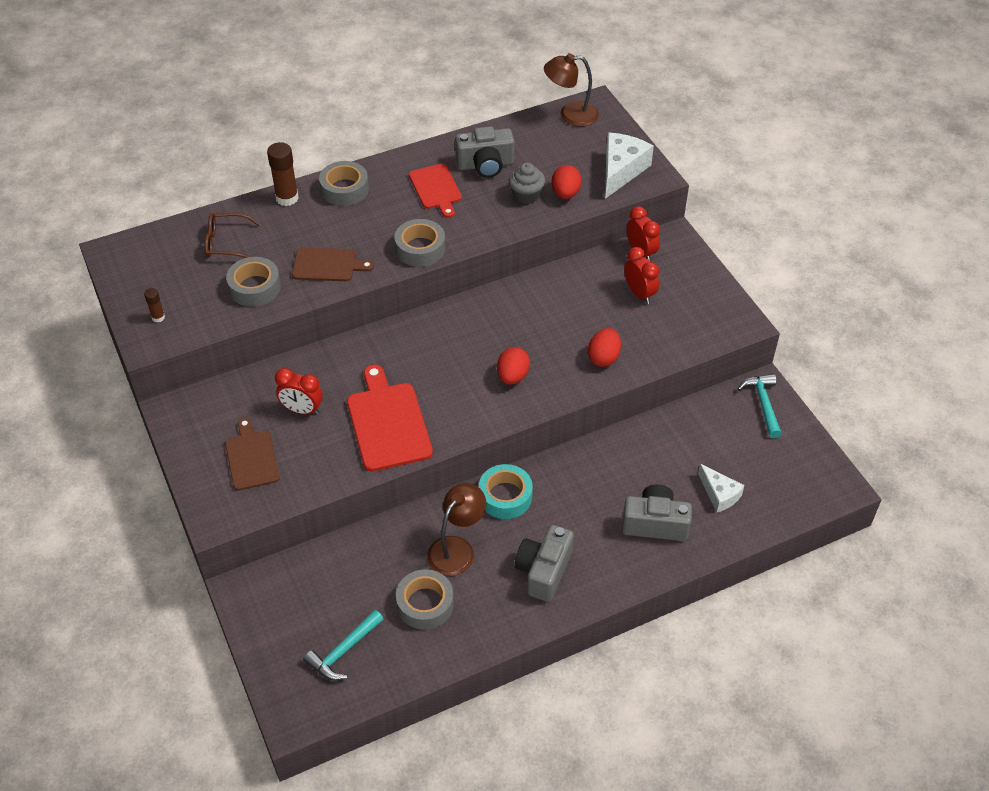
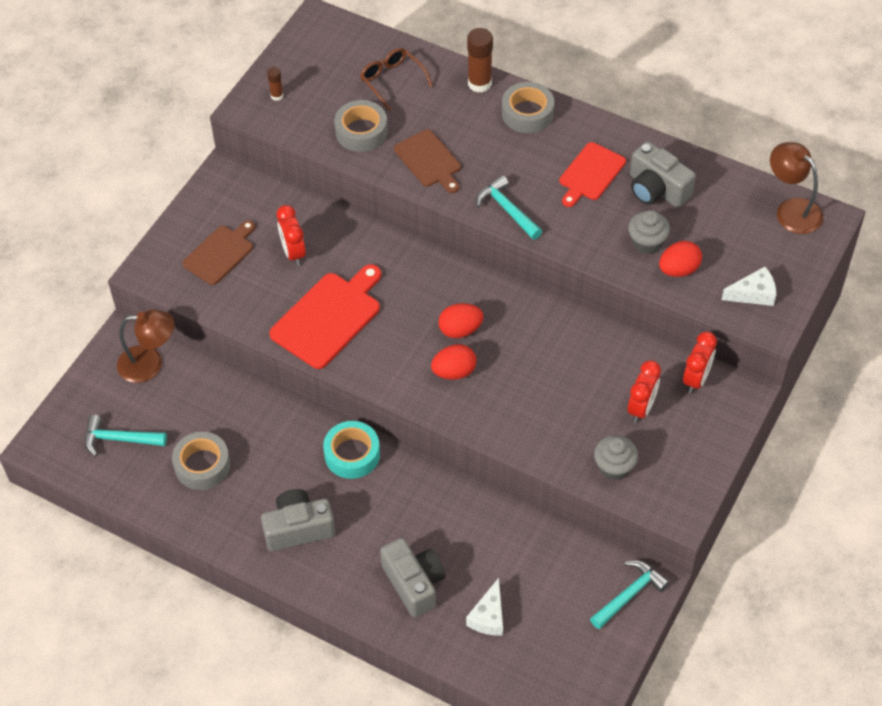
camera: 55 degrees right, 5 degrees up
(420, 249) = (507, 209): grey tape -> turquoise hammer
(457, 548) = (272, 453): brown lamp -> brown lamp (150, 364)
(603, 357) = (536, 426): red egg -> red egg (460, 330)
(621, 171) = (753, 294): white cheese -> white cheese, size x0.63
(676, 336) = (614, 467): none -> grey cupcake

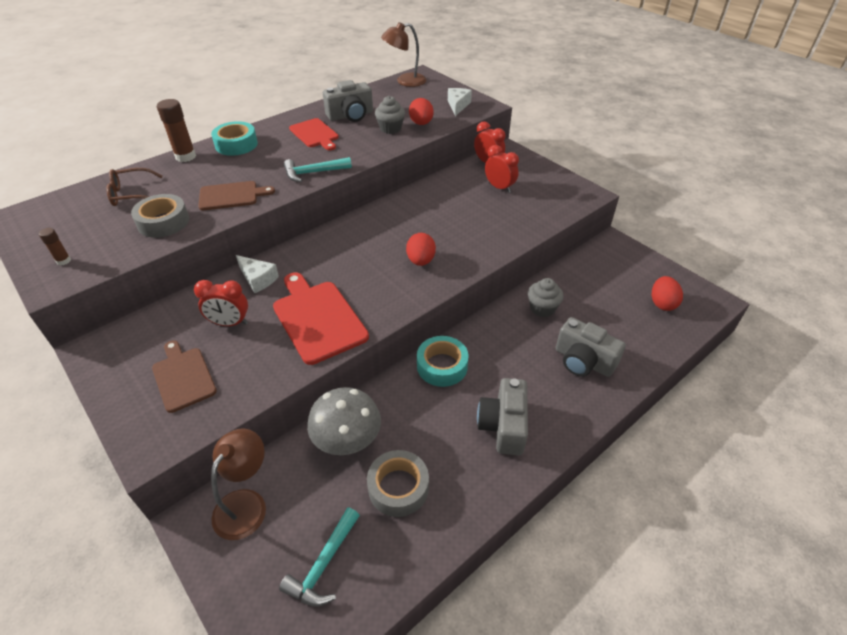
camera: 70 degrees left, 10 degrees down
(236, 408) = (347, 439): none -> grey mushroom
(414, 583) = (583, 361): grey camera -> grey camera turned 135 degrees counterclockwise
(460, 330) = (383, 248): red egg -> red egg (662, 303)
(488, 616) = (623, 326): white cheese -> white cheese (258, 279)
(527, 113) = (236, 144): grey tape -> turquoise tape
(614, 467) = (542, 210): grey cupcake -> grey cupcake (542, 308)
(630, 594) = (620, 253): turquoise hammer -> none

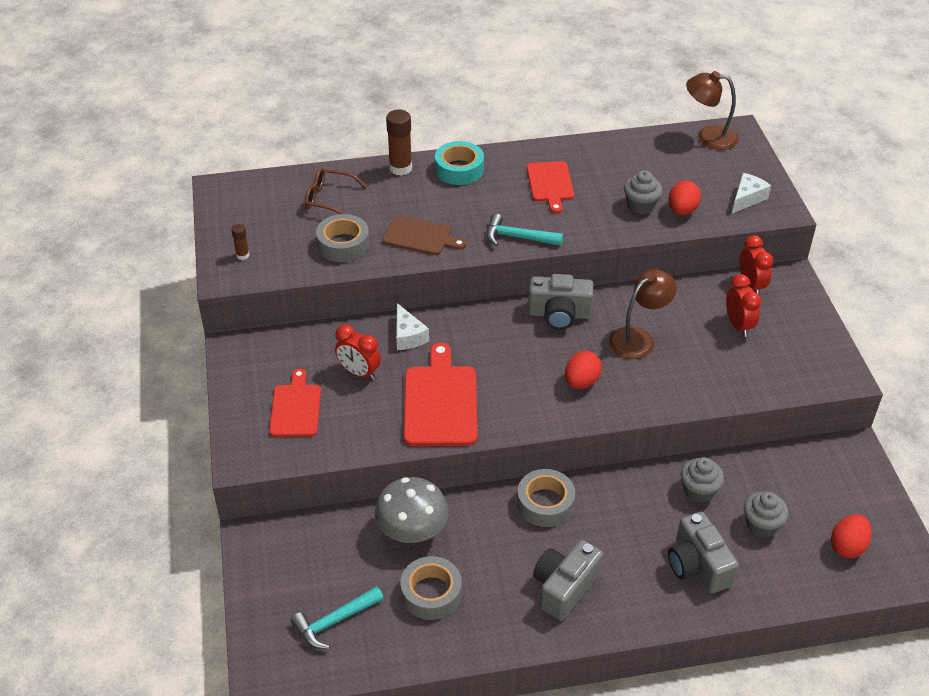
camera: 30 degrees right, 0 degrees up
(183, 377) = (295, 408): brown cutting board -> red cutting board
(246, 503) = (299, 543): brown lamp -> brown lamp (638, 338)
(350, 115) = (607, 170): grey camera -> grey camera (559, 314)
(442, 366) = (545, 503): turquoise tape -> grey tape
(600, 313) = (761, 525): none -> grey cupcake

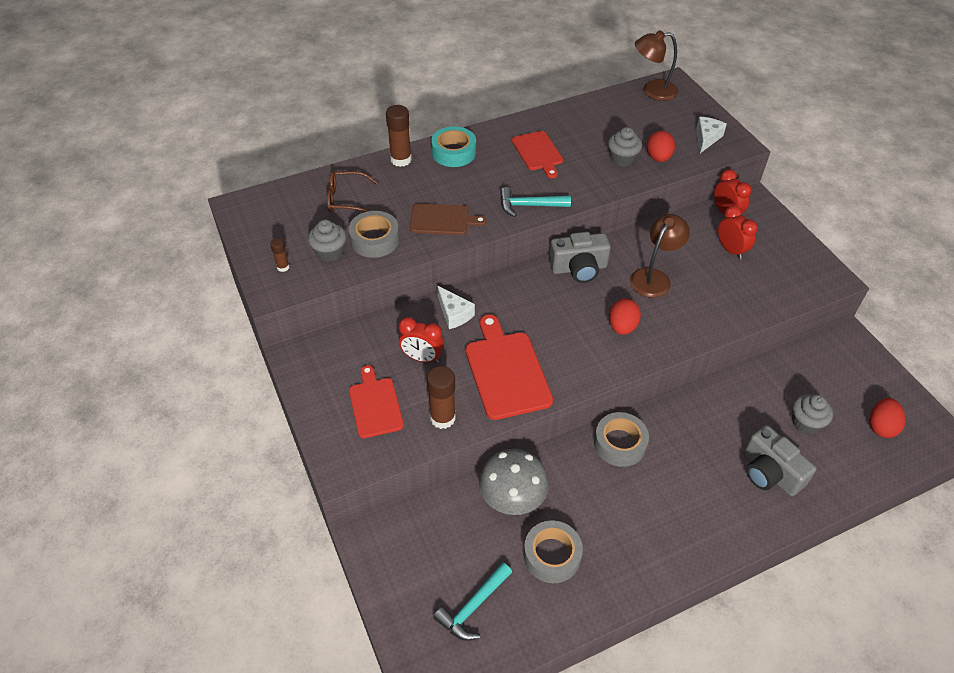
camera: 15 degrees left, 5 degrees up
(358, 433) = (442, 418): none -> brown glue stick
(564, 588) = (666, 521): grey camera -> none
(699, 490) = (742, 403): grey cupcake -> grey cupcake (330, 252)

